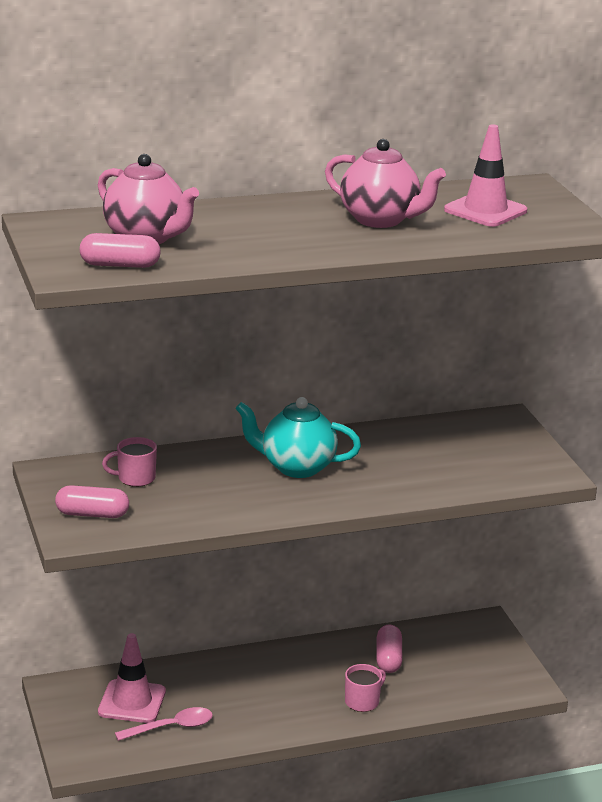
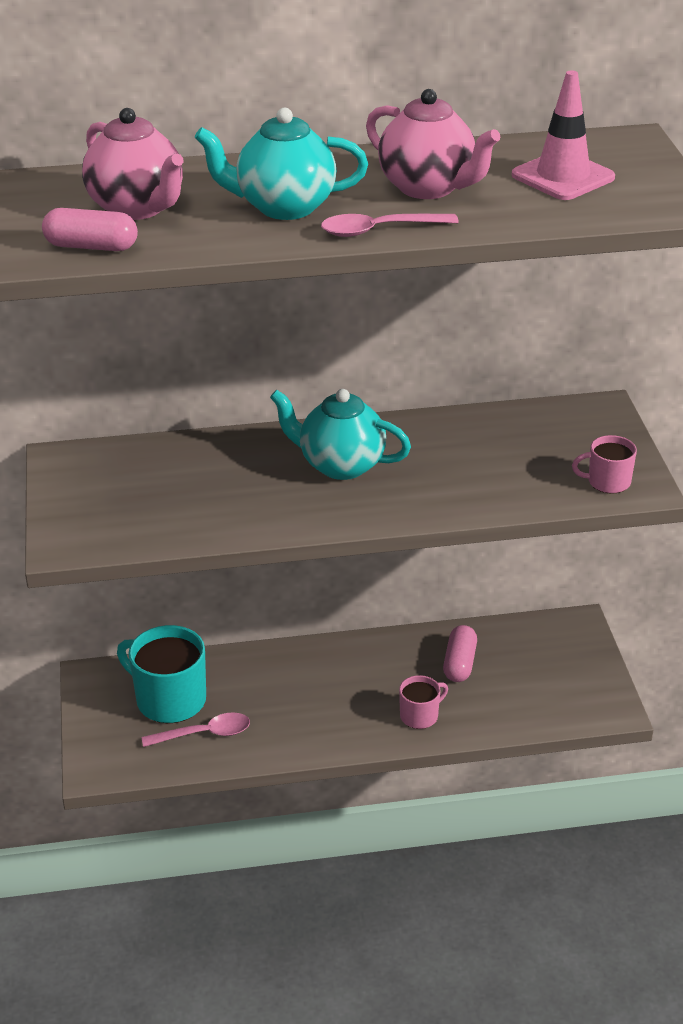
camera: 10 degrees right, 10 degrees up
(92, 514) = (94, 517): pink capsule -> none
(132, 702) = (169, 699): pink traffic cone -> turquoise mug
(135, 478) = (154, 472): pink mug -> pink mug (607, 482)
(268, 235) = (284, 207): none -> turquoise teapot
(352, 249) = (379, 230): none -> pink spoon

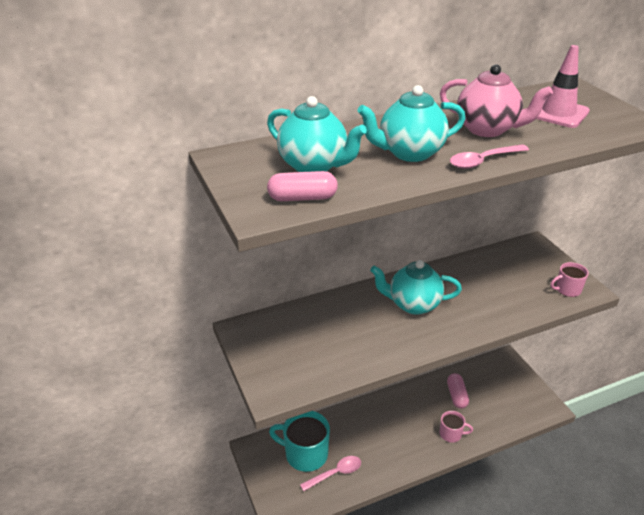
camera: 15 degrees left, 0 degrees up
(137, 208) = (314, 165): pink teapot -> turquoise teapot
(420, 715) = (451, 434): pink mug -> pink mug turned 60 degrees clockwise

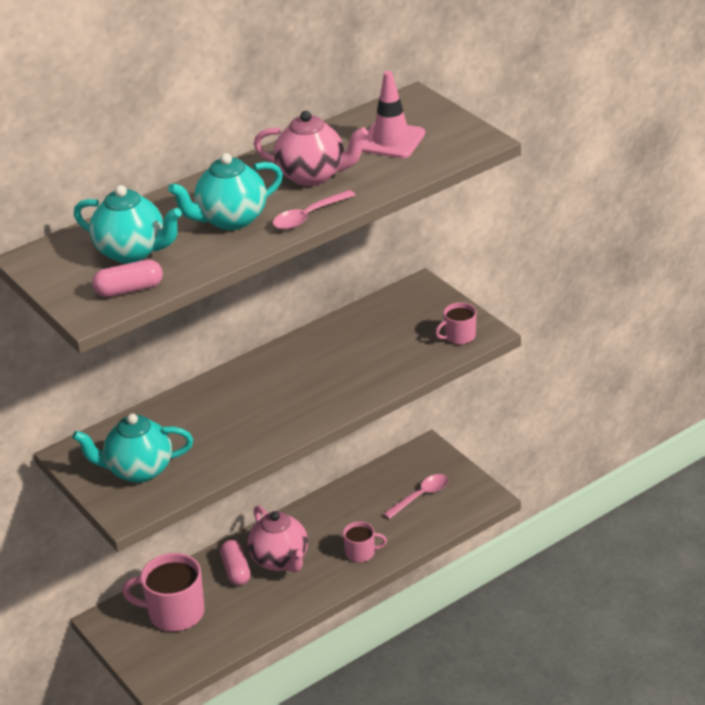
camera: 10 degrees left, 0 degrees up
(305, 454) = (174, 613): turquoise mug -> pink mug
(335, 473) = (218, 625): pink spoon -> pink spoon (421, 496)
(390, 426) = (280, 560): none -> pink teapot
(413, 304) = (274, 388): turquoise teapot -> turquoise teapot (138, 470)
(456, 396) = (364, 507): pink capsule -> pink capsule (236, 570)

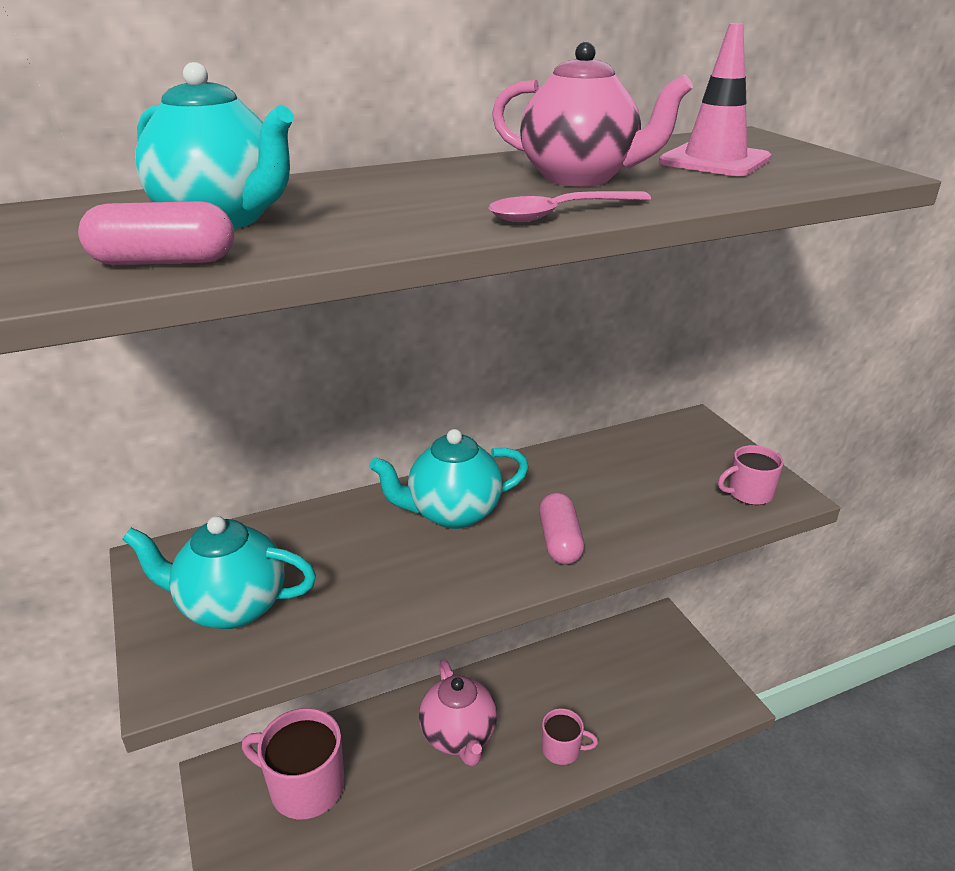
camera: 10 degrees right, 5 degrees down
(231, 219) = (421, 204): turquoise teapot -> turquoise teapot (453, 513)
(236, 570) = (401, 738): pink capsule -> pink capsule (559, 541)
(421, 496) = (648, 682): pink spoon -> none

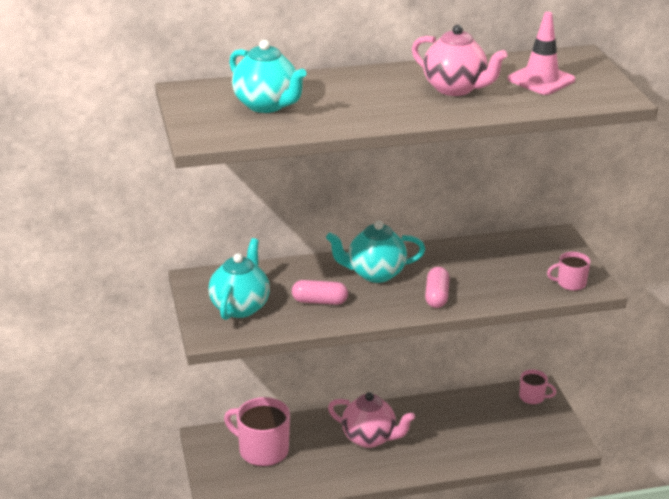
camera: 10 degrees right, 0 degrees up
(164, 262) = (243, 130): pink capsule -> pink capsule (319, 301)
(231, 607) = (240, 307): turquoise teapot -> turquoise teapot turned 90 degrees clockwise
(459, 736) = (369, 438): pink teapot -> pink teapot turned 60 degrees counterclockwise
(559, 214) = (430, 116): pink spoon -> none
(562, 749) = (440, 454): pink mug -> pink mug (532, 397)

